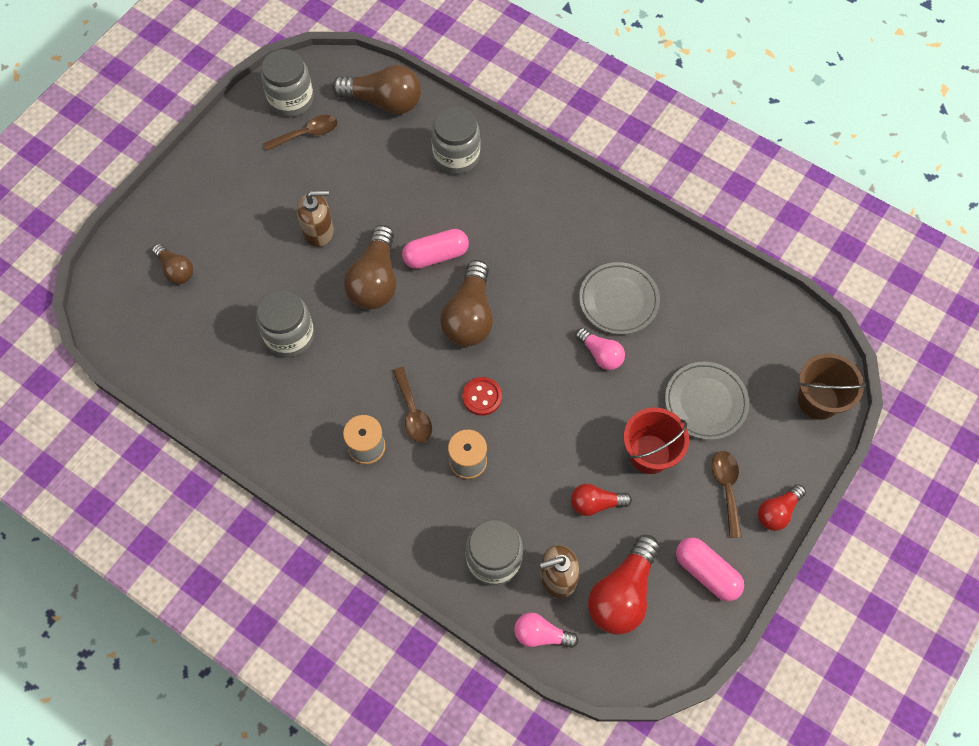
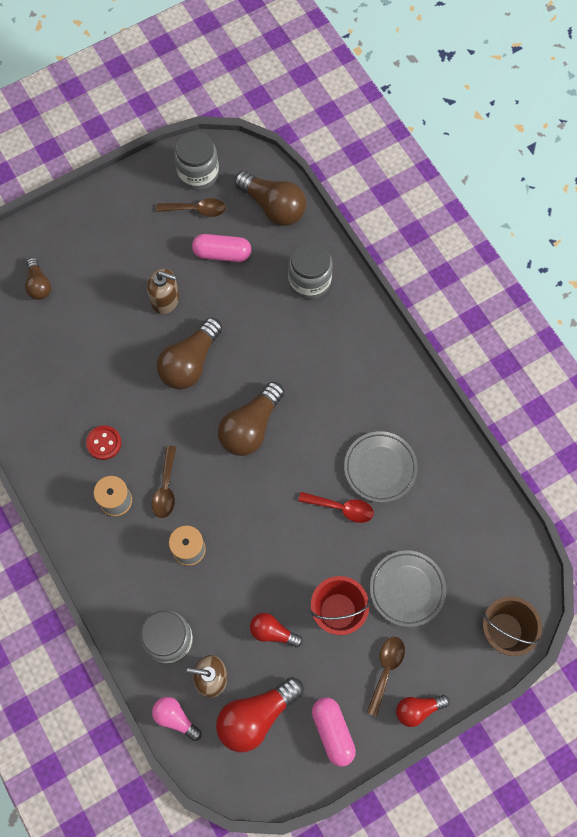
camera: 25 degrees right, 5 degrees up
(289, 335) = (100, 380): grey jar -> none
(436, 255) = (249, 362): pink capsule -> pink capsule (222, 253)
(482, 397) = (226, 500): red button -> red button (104, 443)
(600, 354) = (341, 508): pink light bulb -> red spoon

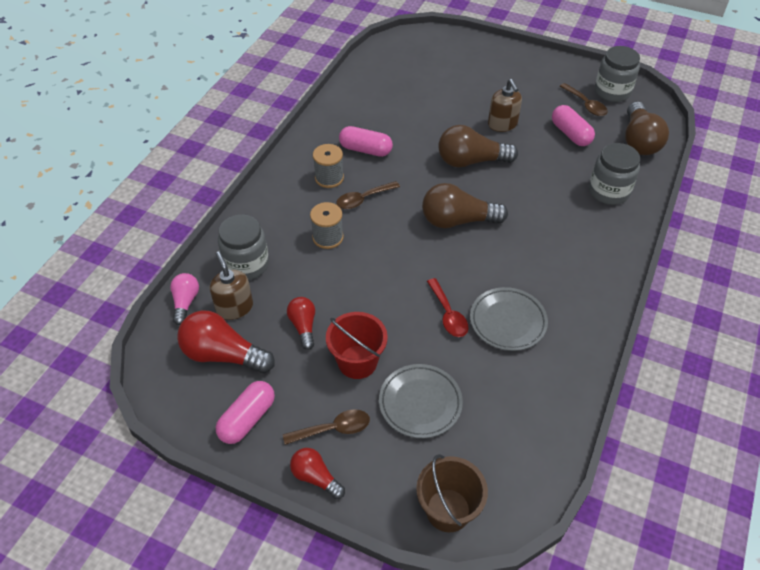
camera: 55 degrees right, 20 degrees down
(39, 285) = (444, 63): brown light bulb -> none
(104, 443) = (365, 150): red button -> pink capsule

